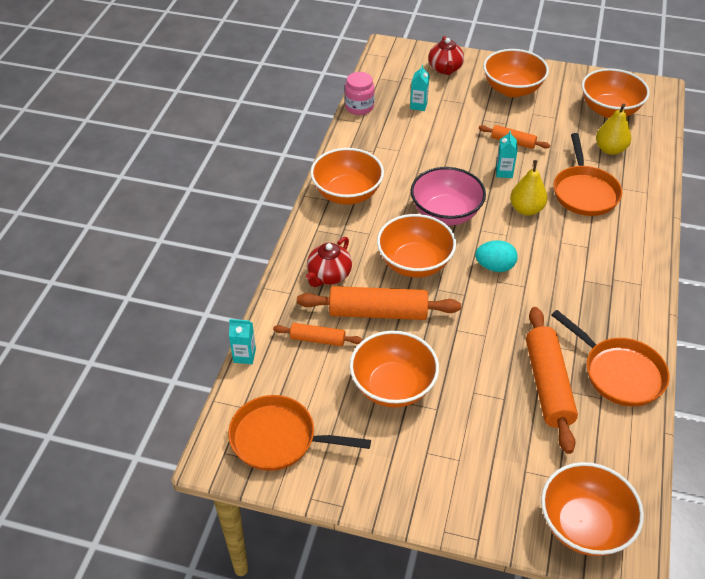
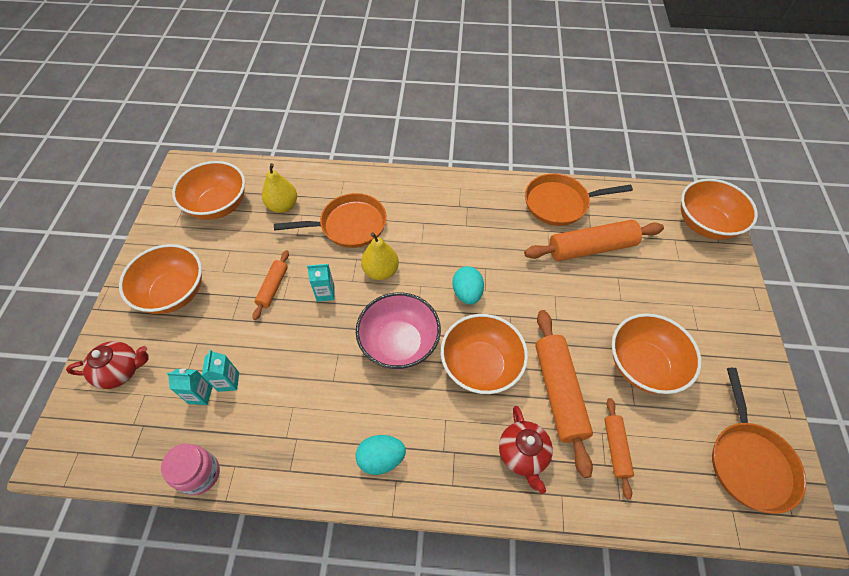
camera: 100 degrees left, 10 degrees up
(244, 356) = (669, 528): turquoise carton -> turquoise carton (228, 382)
(329, 276) = (523, 454): red teapot -> red teapot turned 60 degrees clockwise
(347, 193) = (381, 458): orange bowl -> turquoise egg
(619, 373) = (560, 203): orange pan -> orange pan turned 135 degrees counterclockwise

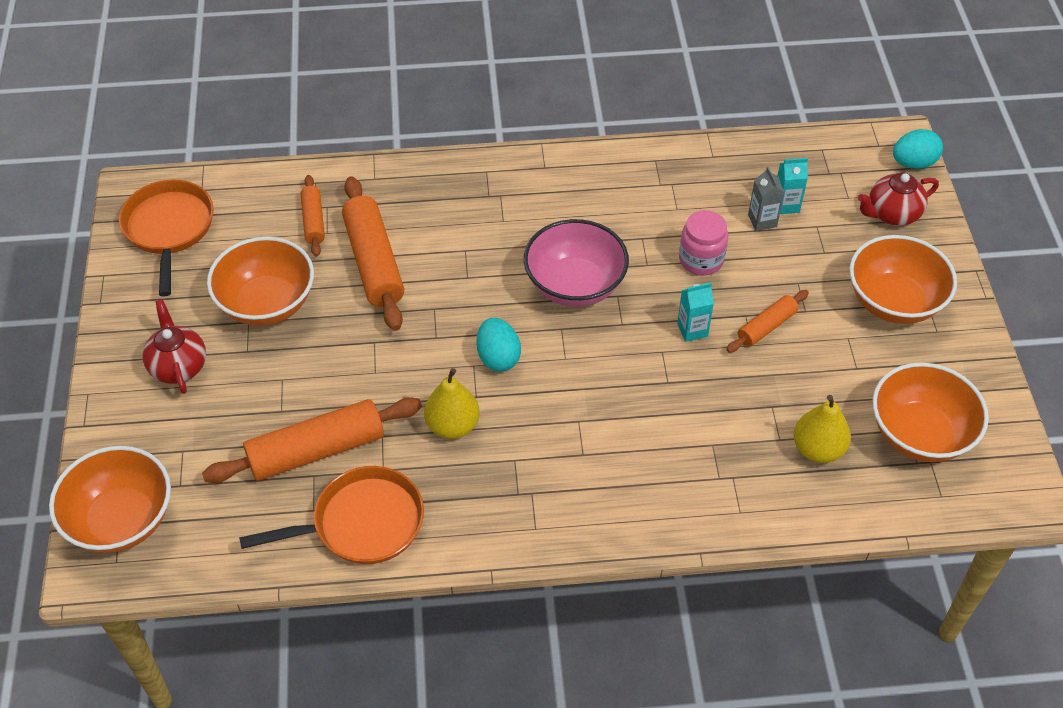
camera: 170 degrees right, 5 degrees down
(200, 474) = (744, 146): pink jar -> pink jar (701, 260)
(228, 382) = (762, 221): turquoise carton -> grey carton
(273, 287) = (766, 327): orange rolling pin -> orange rolling pin turned 45 degrees clockwise
(348, 225) = (699, 431): orange pan -> none
(381, 271) = (626, 370): yellow pear -> yellow pear (453, 425)
(381, 458) = (564, 181): turquoise egg -> turquoise egg (913, 163)
(480, 366) = (469, 276): orange bowl -> none
(523, 454) = (415, 203): red teapot -> red teapot (178, 366)

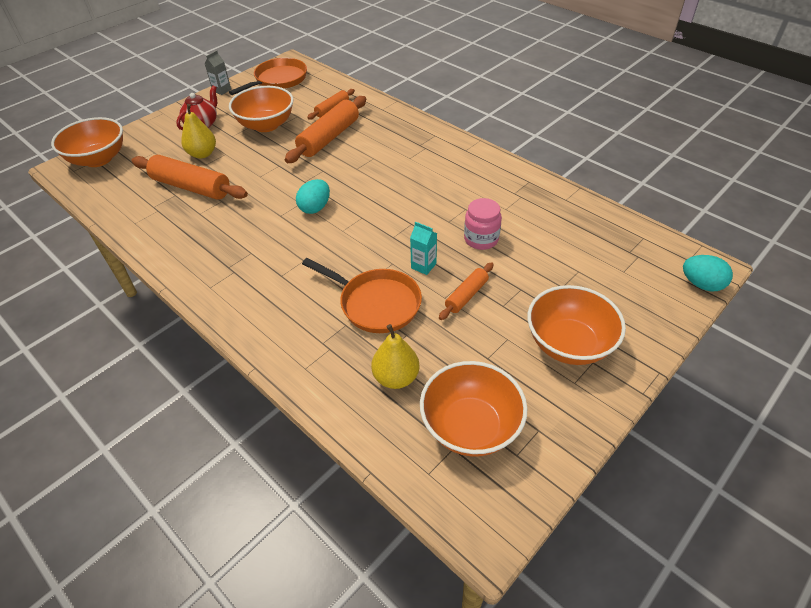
camera: 50 degrees right, 5 degrees down
(361, 523) = (157, 226): orange pan -> orange pan (375, 303)
(453, 425) = (252, 219): yellow pear -> yellow pear (202, 154)
(575, 285) = (398, 205): pink bowl -> none
(762, 221) = (547, 246): grey carton -> grey carton (222, 90)
(766, 327) = (466, 295): orange rolling pin -> orange rolling pin turned 60 degrees counterclockwise
(786, 205) = (574, 248): turquoise carton -> none
(892, 214) = (642, 299): red teapot -> none

